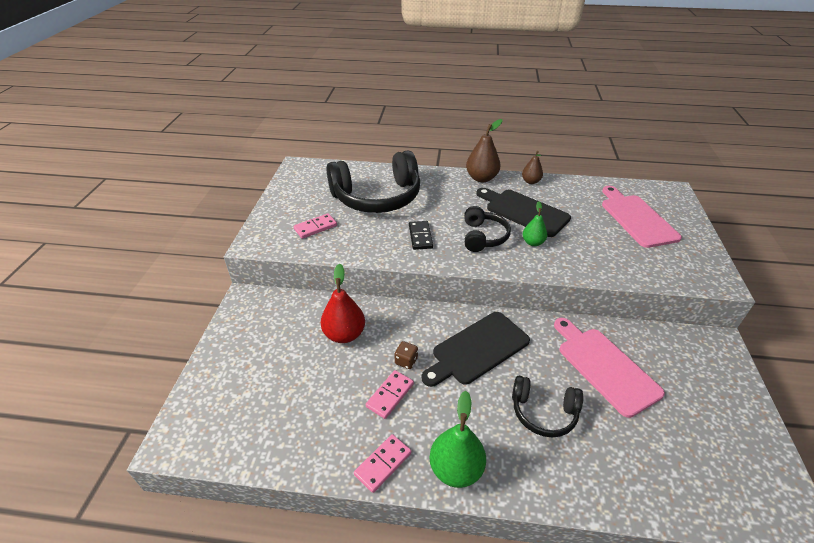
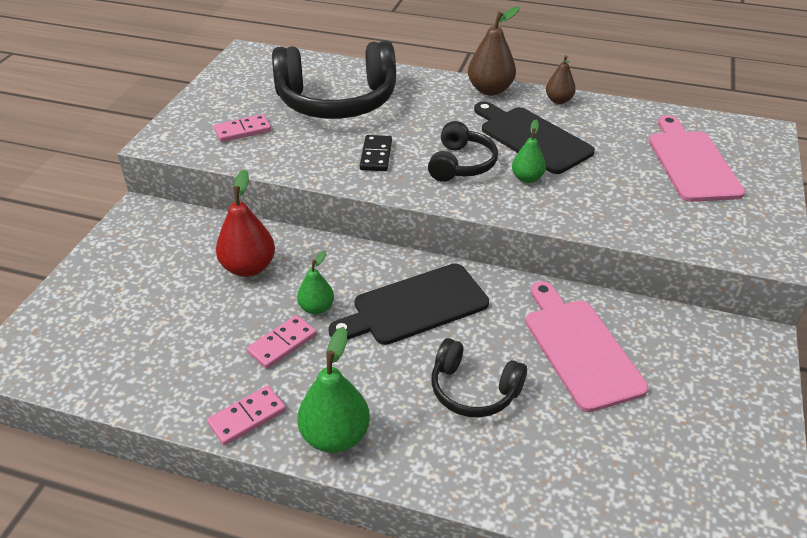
camera: 10 degrees right, 0 degrees up
(406, 361) = (316, 308): brown dice -> green pear

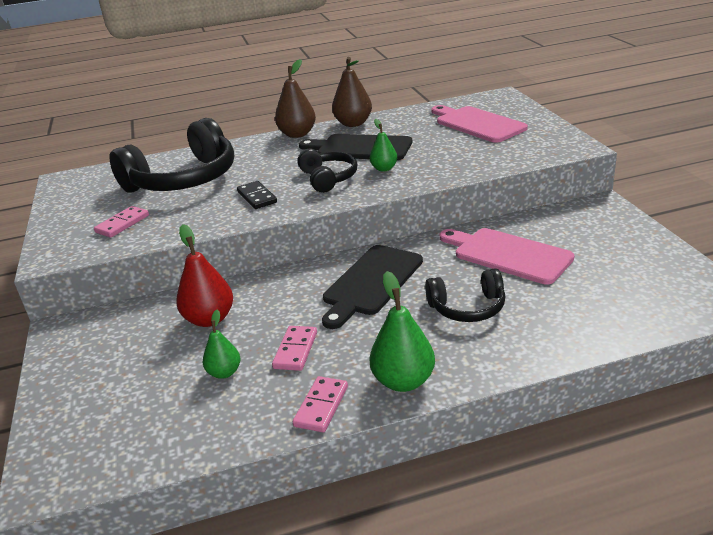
camera: 30 degrees left, 10 degrees down
(316, 308) = (297, 317): green pear -> green pear (224, 372)
(558, 100) = (353, 123): brown pear -> brown pear, size x1.65

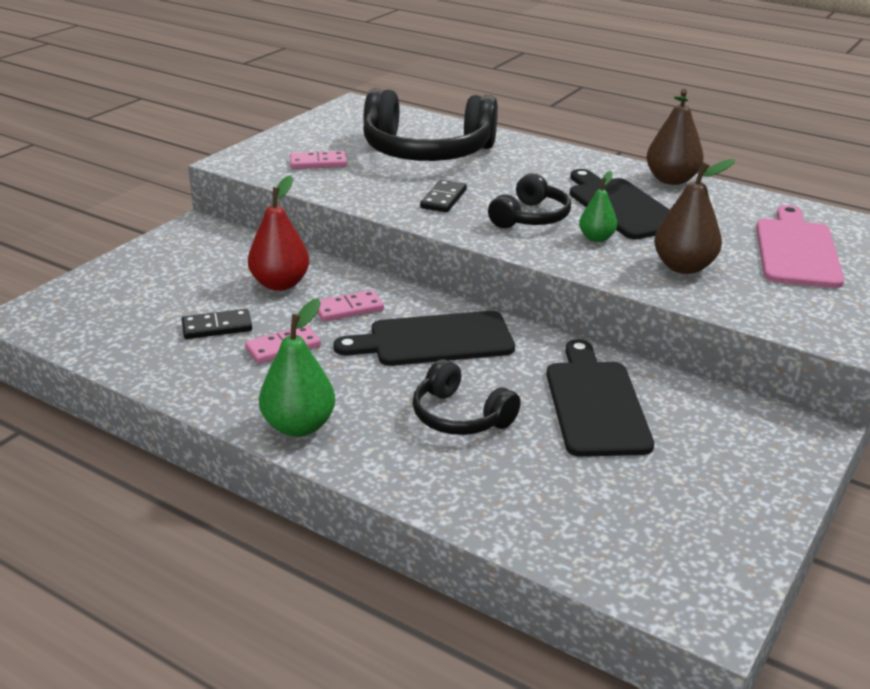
camera: 45 degrees right, 0 degrees up
(224, 372) = (217, 327): green pear -> black domino
(297, 134) = (598, 162): brown pear -> brown pear (683, 267)
(321, 406) = (220, 397): pink domino -> pink domino (348, 309)
(508, 255) = (595, 403): pink cutting board -> black cutting board

